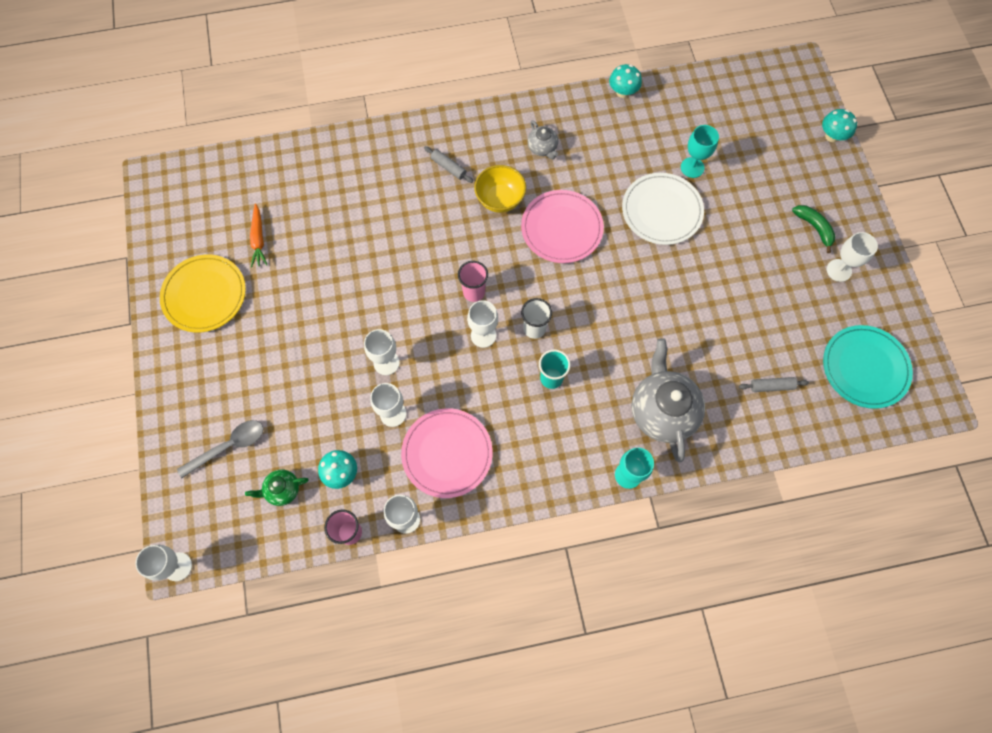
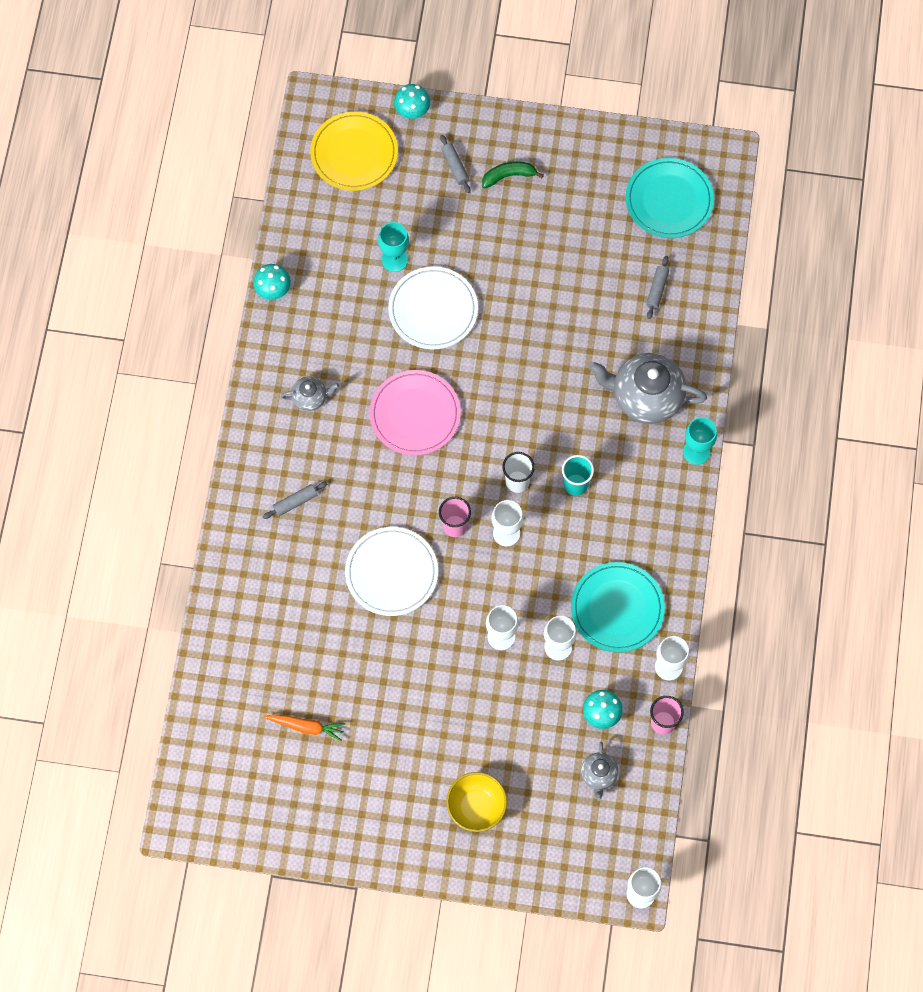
camera: 70 degrees left, 0 degrees up
(204, 295) = (353, 800): yellow plate -> yellow plate (354, 153)
(228, 446) = (535, 816): grey spoon -> none
(282, 490) = (599, 775): green teapot -> grey teapot
(414, 257) = (391, 573): none -> white plate
(447, 453) = (617, 608): pink plate -> turquoise plate
(500, 199) = (356, 463): yellow bowl -> yellow bowl (476, 807)
(800, 184) = (455, 166): none -> grey rolling pin
(839, 270) = (563, 175): white goblet -> none

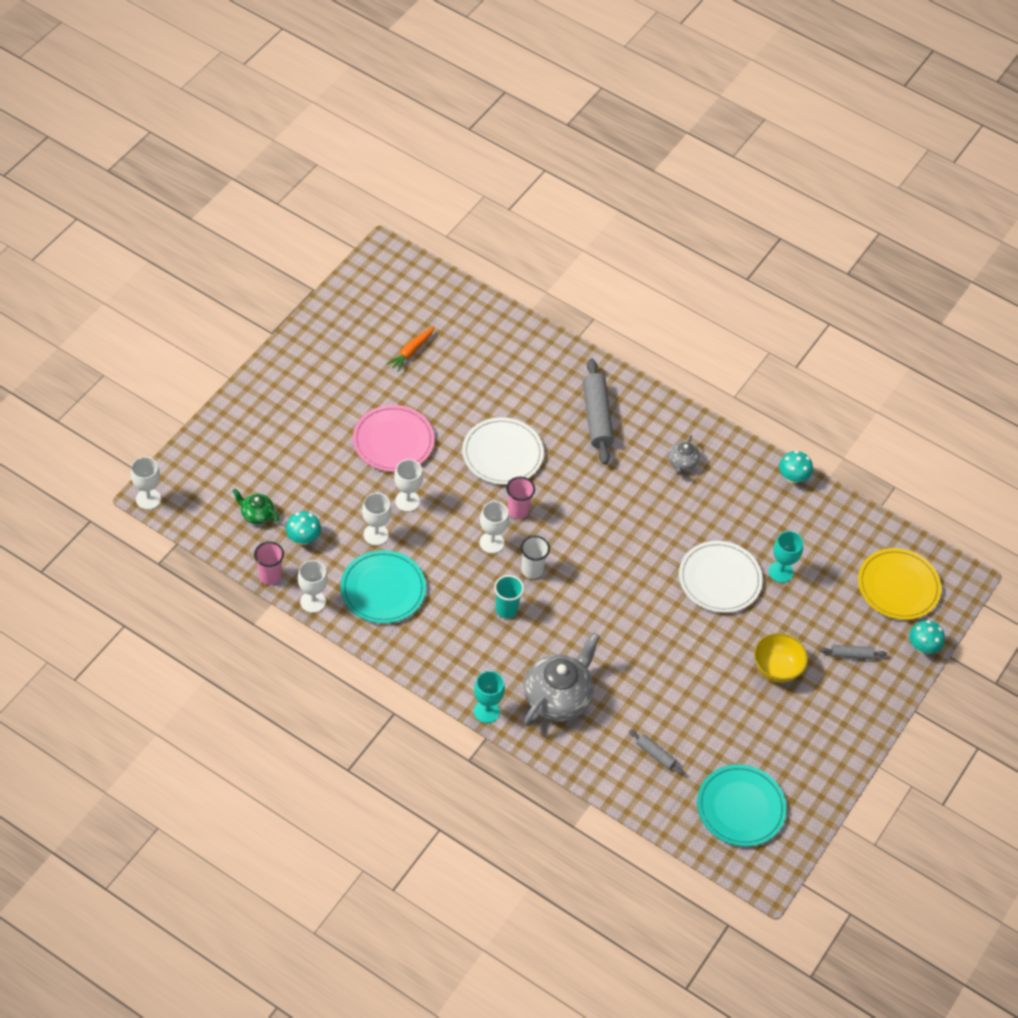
camera: 110 degrees right, 15 degrees down
(295, 502) = (597, 417): grey rolling pin -> grey rolling pin, size x2.01
(415, 414) = (630, 526): pink plate -> pink plate (393, 441)
(476, 807) = (283, 427): yellow bowl -> yellow bowl (776, 668)
(508, 176) = (823, 691): green banana -> none
(599, 775) = (256, 514): grey teapot -> green teapot

